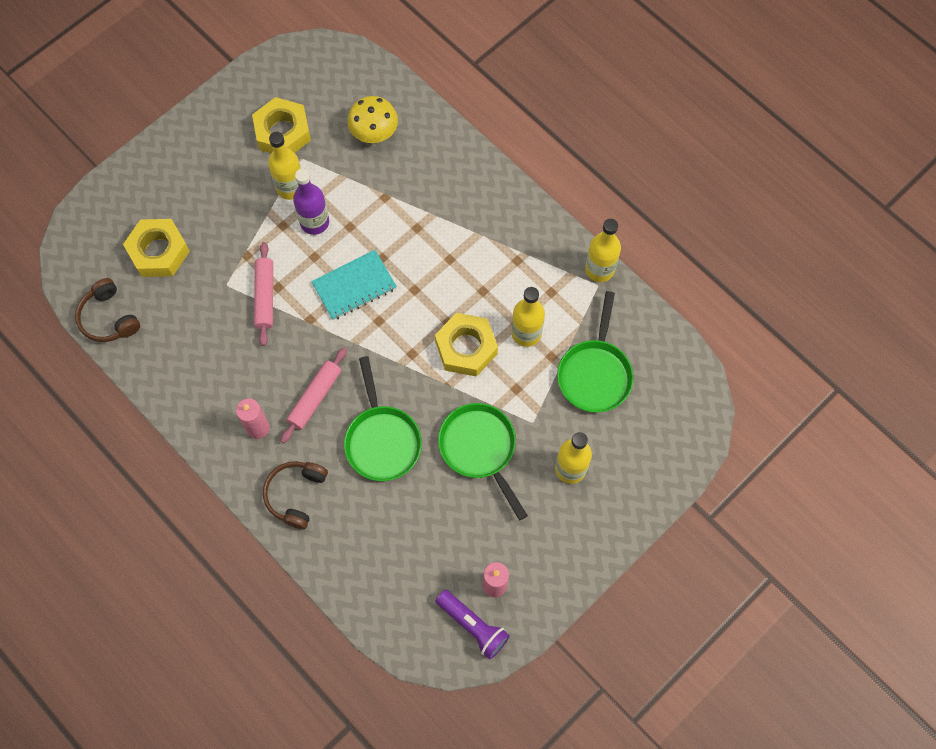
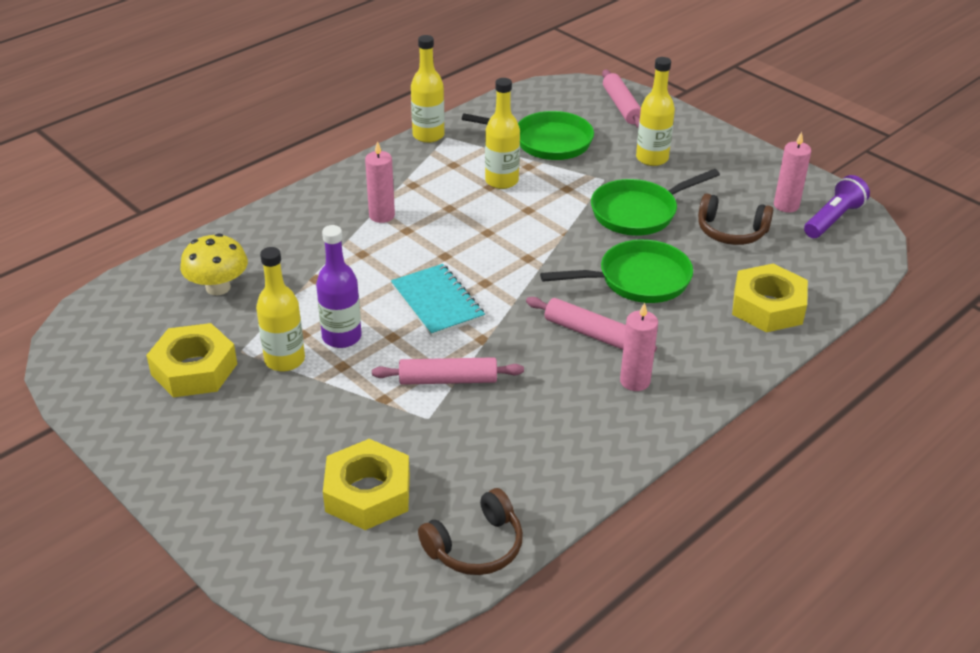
camera: 90 degrees left, 30 degrees down
(296, 494) = (717, 346): brown headphones -> brown headphones (731, 231)
(466, 348) = (519, 220): yellow nut -> yellow nut (768, 307)
(470, 238) = (382, 215): none -> pink candle
(667, 448) = (622, 106): none -> pink rolling pin

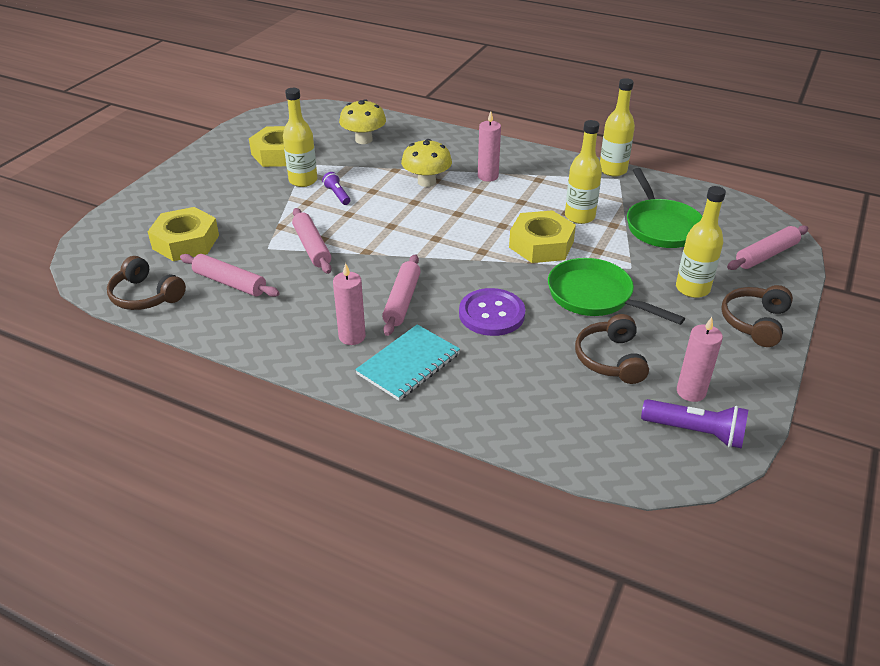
camera: 70 degrees right, 0 degrees up
(342, 337) = (337, 195): purple bottle -> purple flashlight
(362, 261) = (426, 182): none -> yellow mushroom
(437, 302) = (398, 223): turquoise notebook -> turquoise notebook (408, 364)
(487, 462) = (230, 283): none -> pink rolling pin
(638, 280) = (491, 314): green pan -> purple button
(711, 145) = (754, 322): none -> brown headphones
(768, 307) = (503, 402): yellow nut -> yellow nut (541, 245)

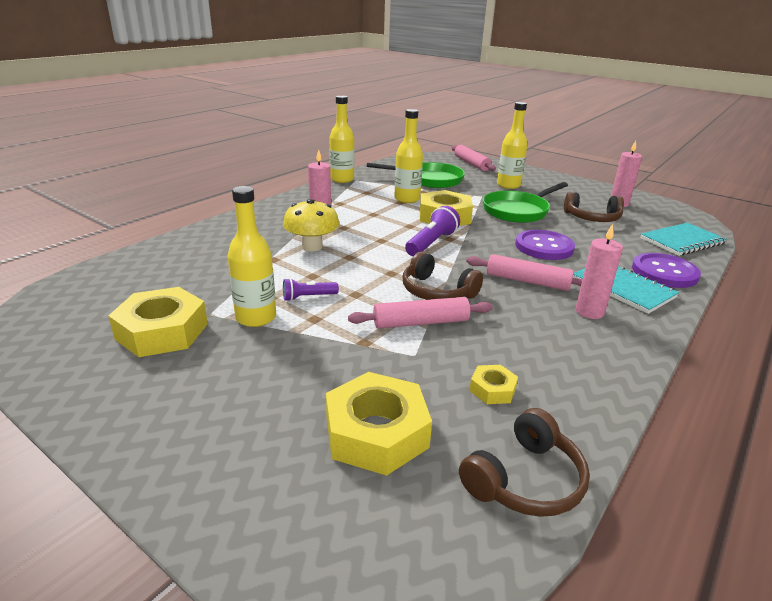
camera: 80 degrees left, 10 degrees down
(230, 283) = (492, 389): pink rolling pin -> yellow nut
(363, 140) = (184, 269): yellow mushroom -> none
(461, 402) = (664, 272): none -> purple button
(572, 437) = (682, 241): none -> turquoise notebook
(695, 432) = (657, 209): purple flashlight -> purple flashlight (431, 243)
(754, 322) = (544, 178): brown headphones -> brown headphones (437, 291)

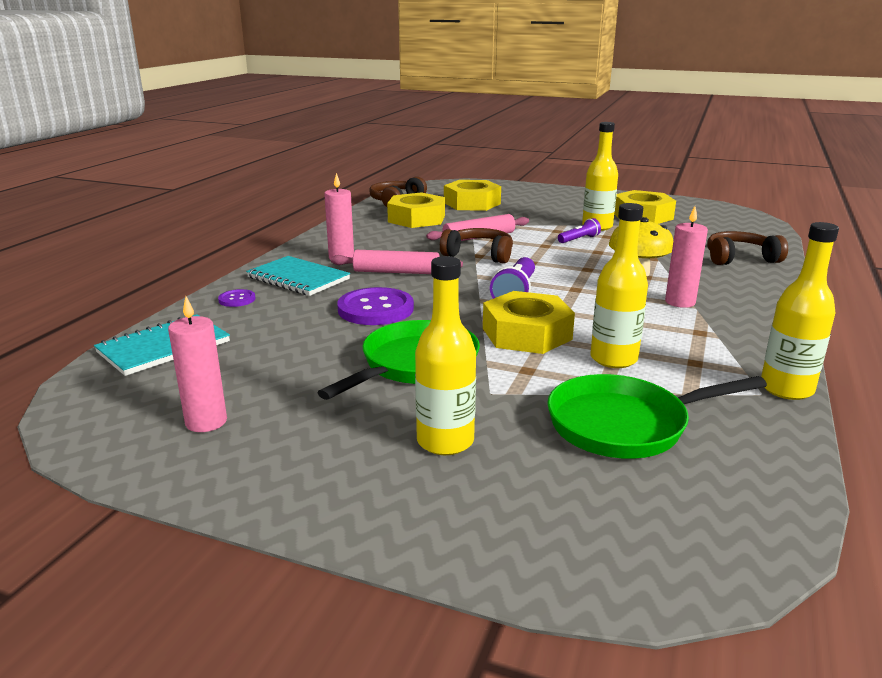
camera: 165 degrees right, 5 degrees down
(471, 164) = (580, 539): pink rolling pin -> none
(492, 389) = (416, 219): yellow nut -> yellow nut, size x2.05
(592, 218) = (285, 371): brown headphones -> brown headphones (740, 258)
(664, 272) = (237, 299): purple button -> purple button, size x0.49

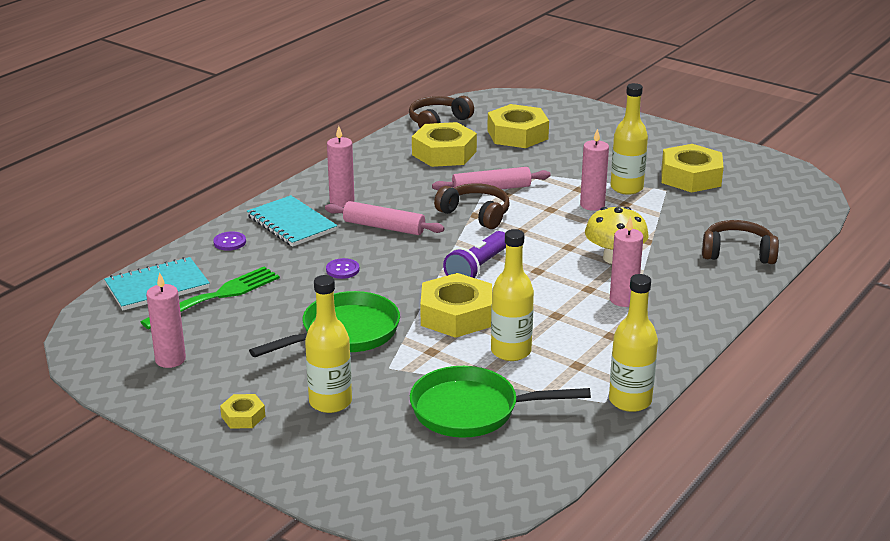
camera: 15 degrees right, 5 degrees up
(241, 349) = (216, 297): none -> green fork
(337, 477) = (243, 416): none -> yellow nut
(375, 309) = (342, 270): purple button -> purple button, size x0.49
(579, 239) = (592, 205): purple flashlight -> pink candle

